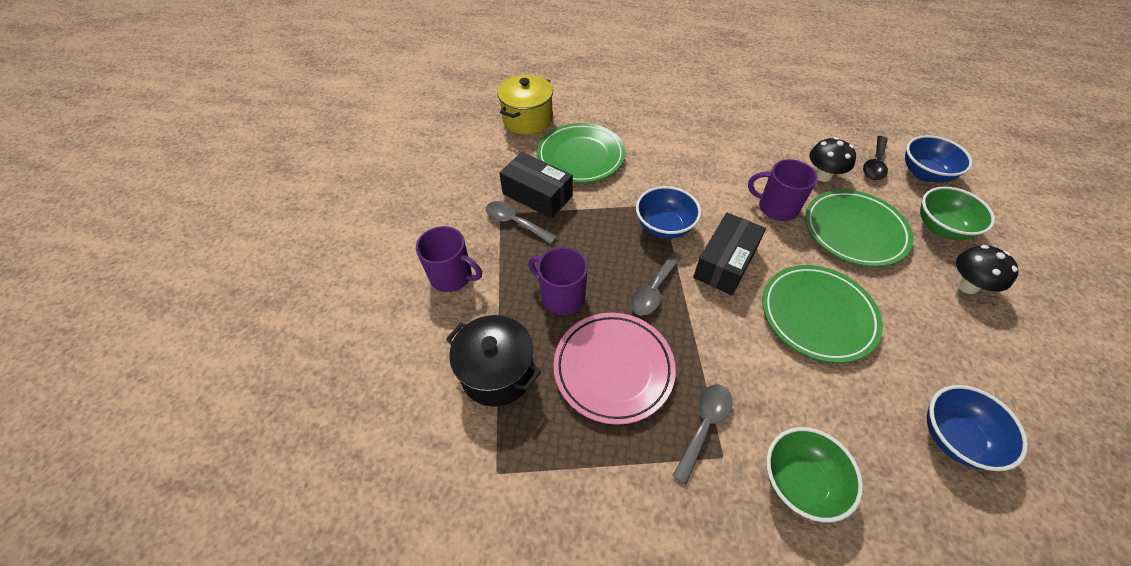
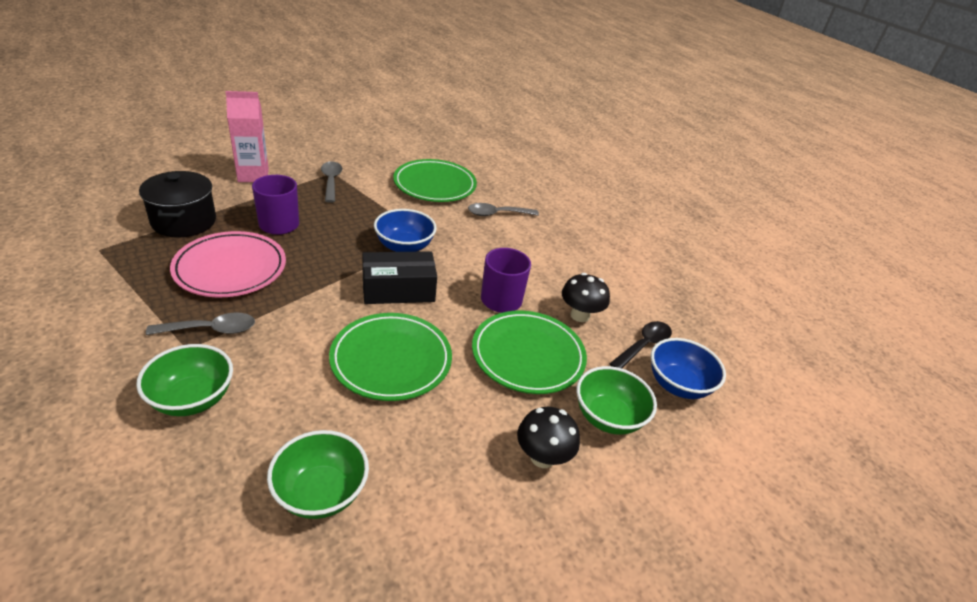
camera: 40 degrees right, 15 degrees down
(452, 276) = (253, 175): purple mug -> pink carton
(527, 119) = (445, 150): yellow pot -> none
(537, 195) = (370, 181): black box -> none
(654, 290) = (328, 263): grey spoon -> grey spoon (497, 214)
(875, 164) = (643, 345): black spoon -> black spoon turned 150 degrees clockwise
(954, 437) = (321, 492): blue bowl -> green bowl

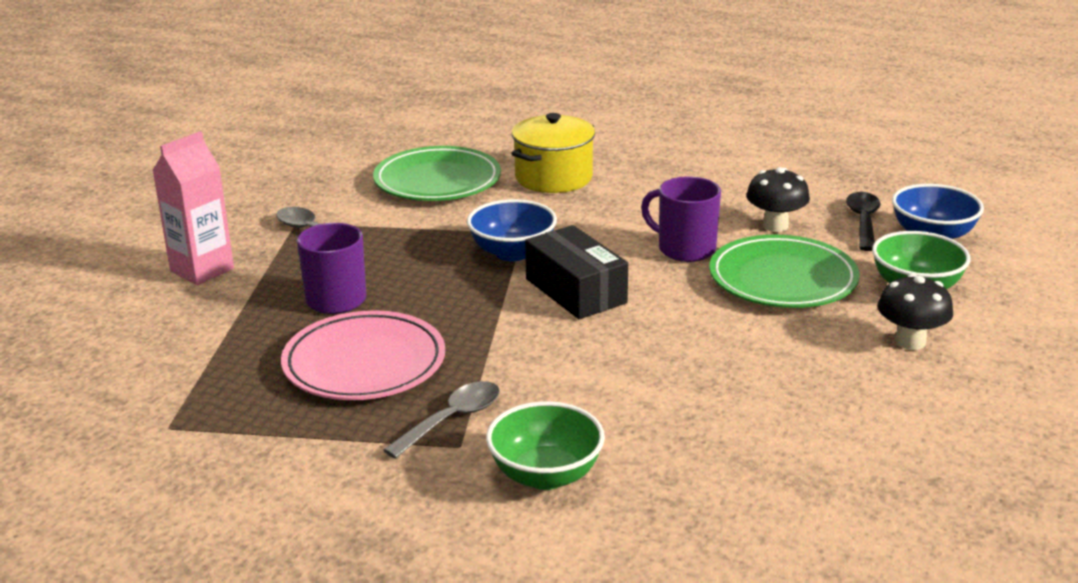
camera: 30 degrees left, 10 degrees down
(184, 221) = (214, 352): black pot -> none
(321, 492) = (783, 464): green bowl -> none
(391, 360) = (672, 347): green plate -> none
(398, 290) = (575, 291): black box -> black box turned 75 degrees counterclockwise
(497, 214) = (553, 178): grey spoon -> yellow pot

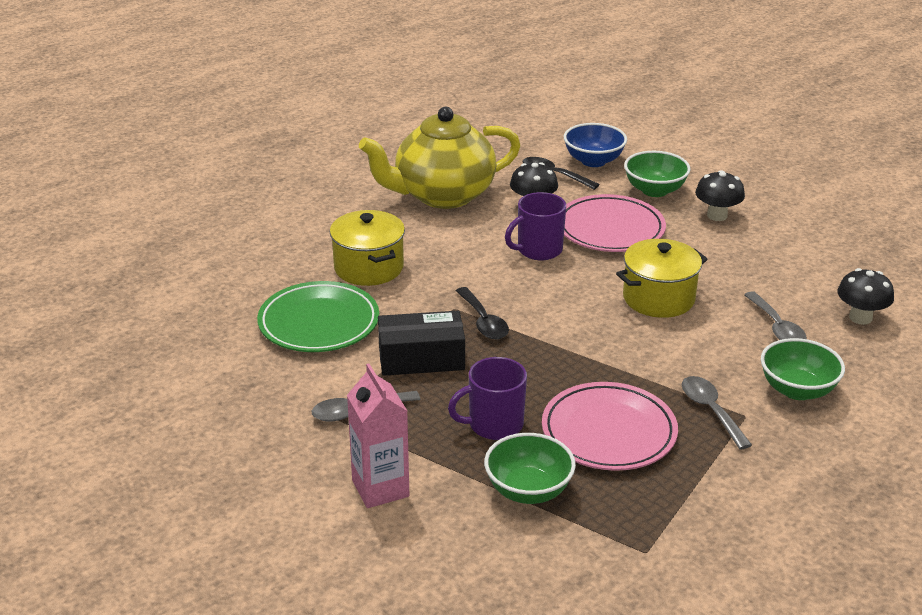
camera: 65 degrees left, 5 degrees up
(237, 341) = (528, 490): none -> green bowl
(512, 253) = (483, 321): blue bowl -> black spoon
(575, 291) = (565, 311): black box -> black box (421, 358)
(661, 340) = (658, 298): none -> yellow pot
(679, 435) = (777, 327): none -> grey spoon
(735, 176) = (442, 195): none -> yellow teapot
(773, 500) = (860, 318): none -> black mushroom
(782, 279) = (610, 229): green plate -> pink plate

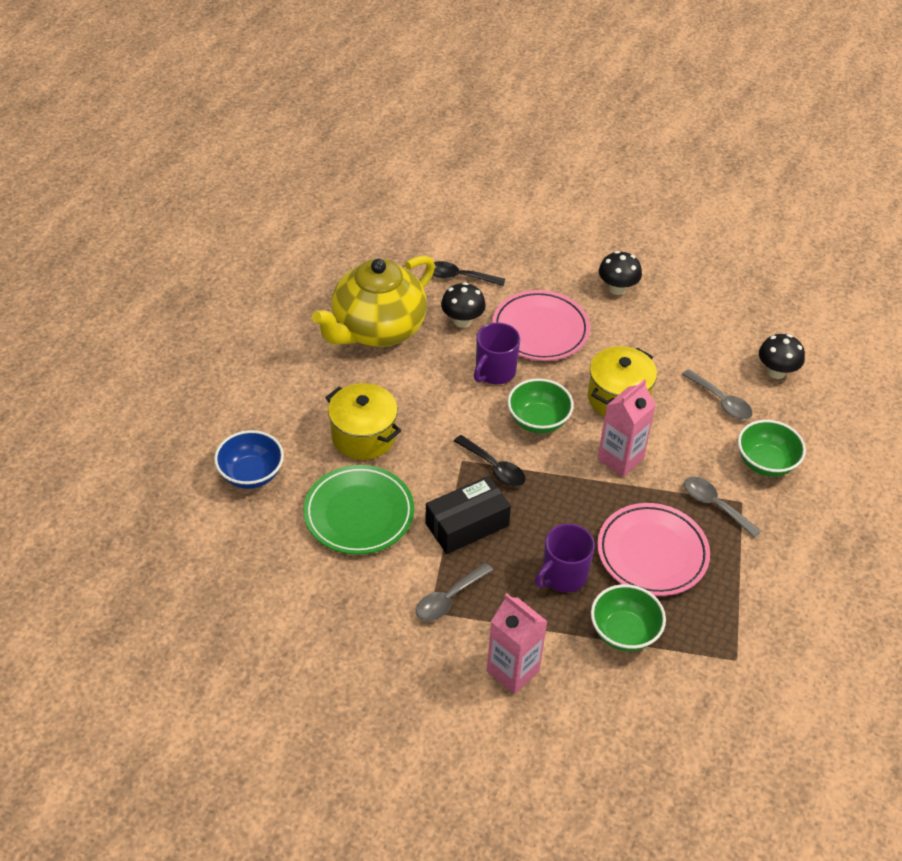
camera: 25 degrees left, 15 degrees up
(593, 161) = (484, 250): blue bowl -> blue bowl (251, 474)
(626, 346) = (620, 459): none -> pink carton
(654, 190) = (553, 272): green bowl -> green bowl (538, 421)

